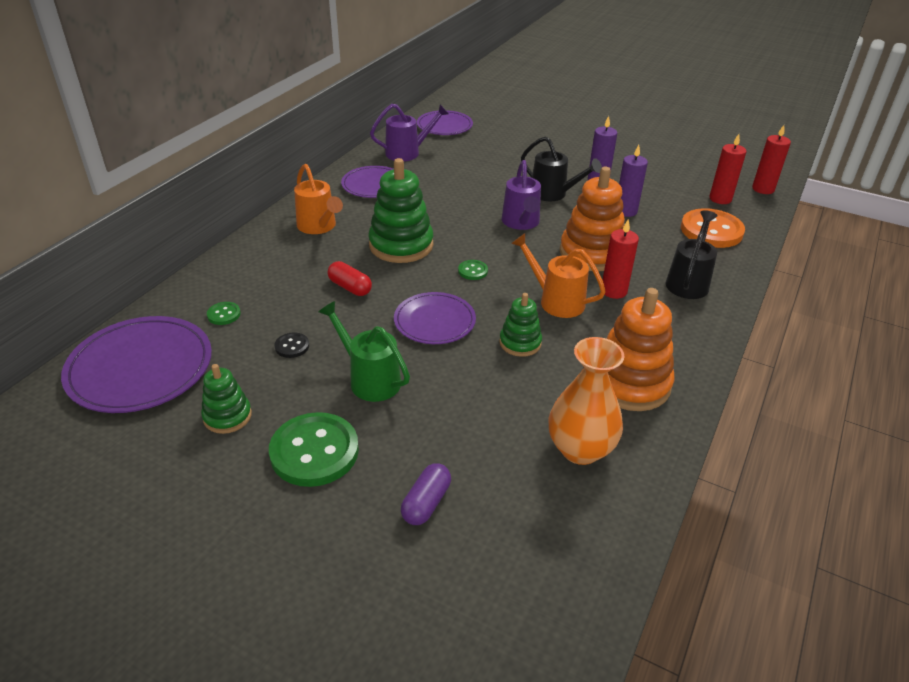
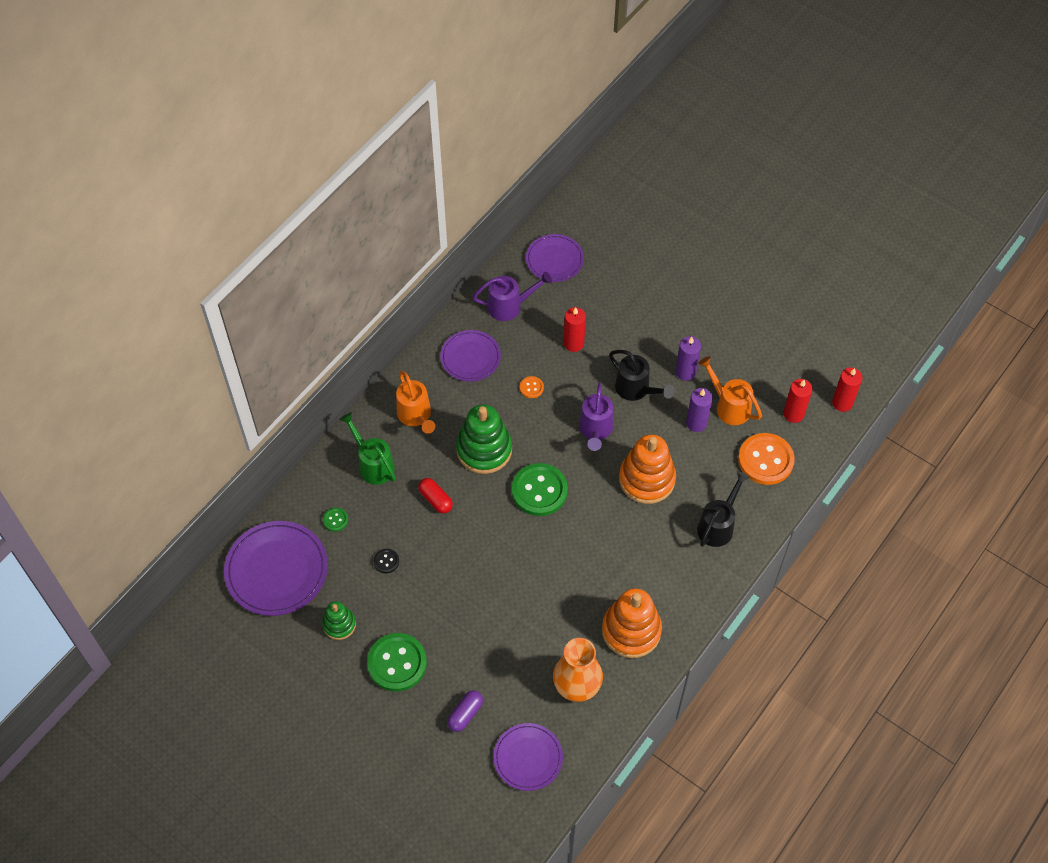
camera: 10 degrees right, 20 degrees up
(369, 379) = (440, 602): green watering can -> green watering can (373, 464)
(434, 321) = (498, 547): purple plate -> purple plate (528, 758)
(443, 200) = (531, 388): none -> orange button
(473, 271) = (539, 491): green button -> green button, size x2.23
(520, 343) = (559, 579): green stacking toy -> none
(555, 300) = (599, 535): orange watering can -> orange watering can (729, 406)
(614, 291) = (651, 529): red candle -> red candle (573, 343)

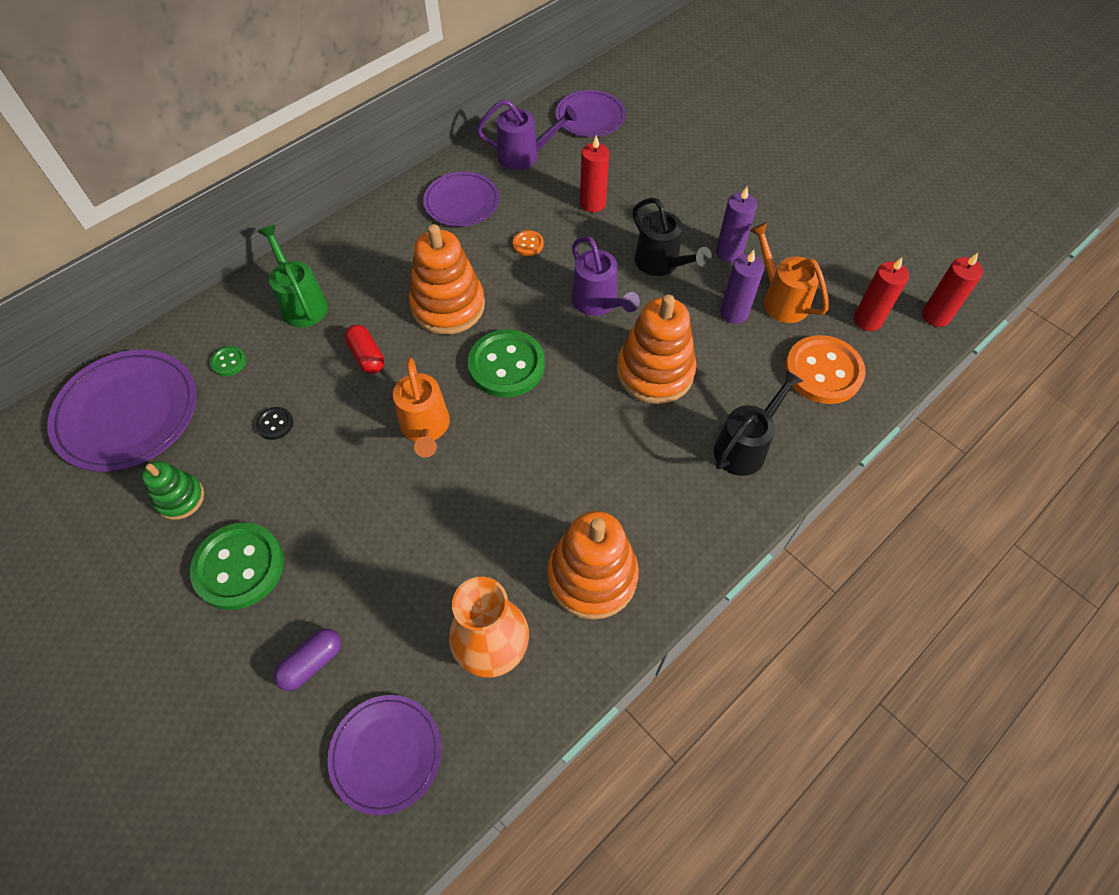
camera: 10 degrees right, 0 degrees up
(416, 416) = (374, 256): orange watering can -> orange watering can (425, 429)
(484, 450) = (448, 306): green stacking toy -> orange stacking toy
(595, 430) = (598, 303): purple watering can -> purple watering can turned 45 degrees counterclockwise

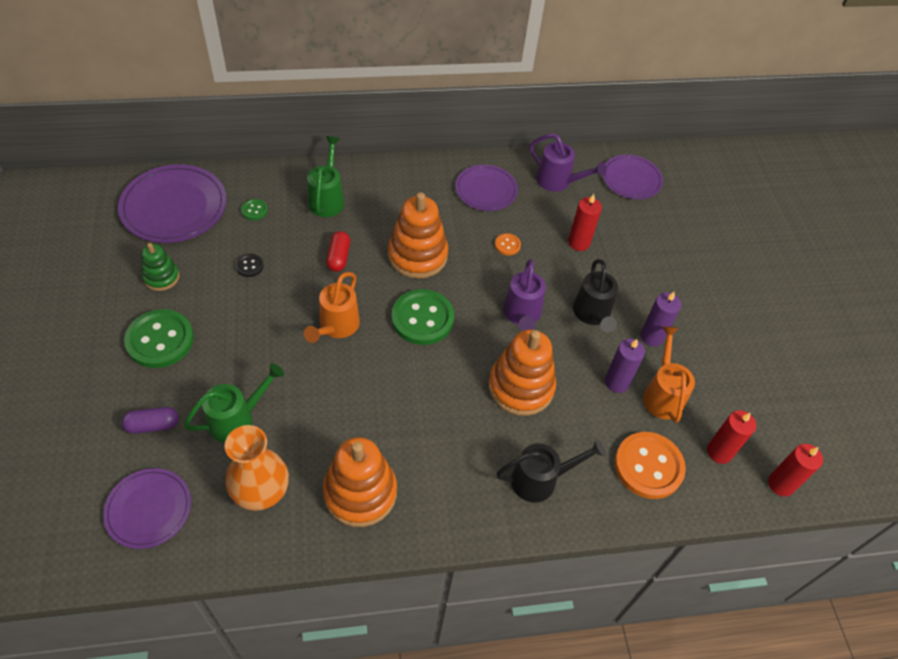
camera: 30 degrees right, 5 degrees down
(402, 591) = (238, 419): none -> green watering can

